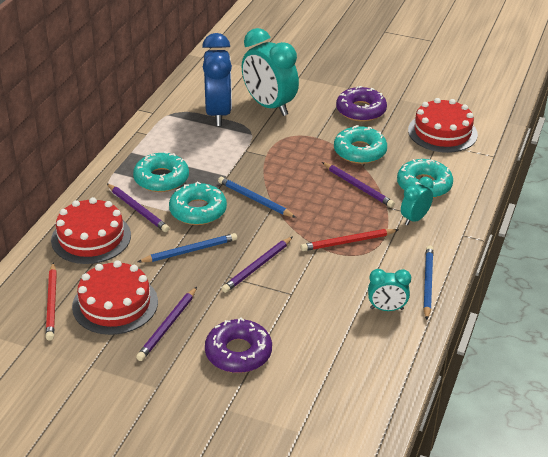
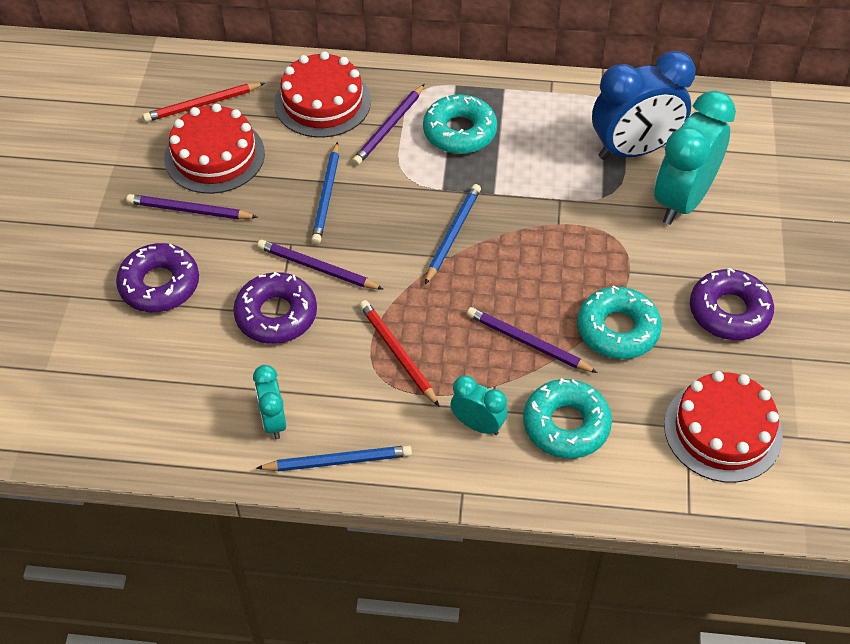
camera: 75 degrees right, 15 degrees up
(189, 251) = (326, 196): blue pencil -> blue pencil turned 45 degrees clockwise
(198, 210) = (408, 183): turquoise donut -> none
(293, 293) = (276, 315): none -> purple donut
(358, 186) = (528, 343): purple pencil -> purple pencil turned 90 degrees clockwise

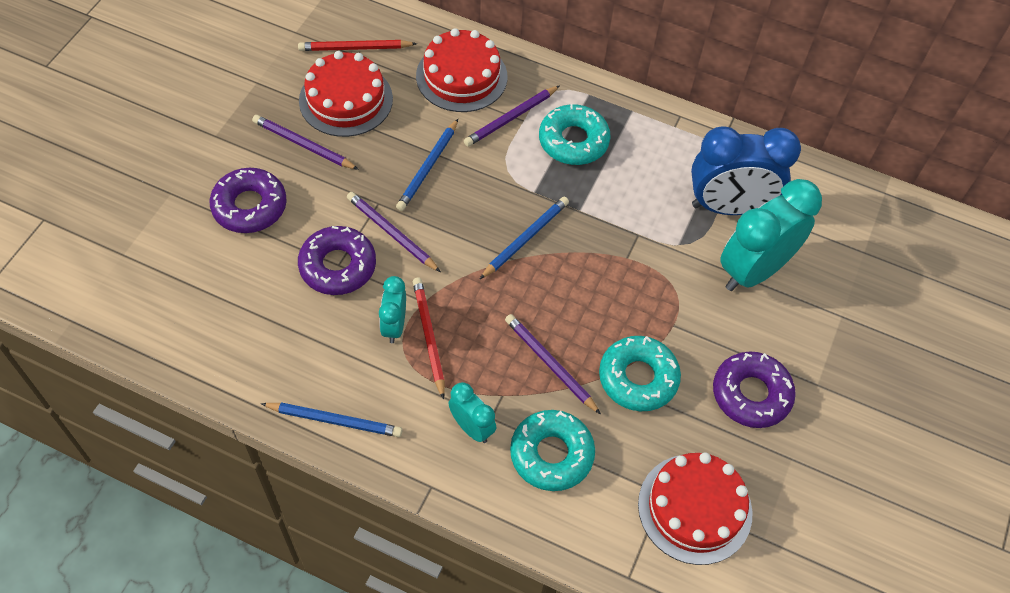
camera: 15 degrees right, 5 degrees up
(273, 421) = (295, 364): turquoise clock -> turquoise clock (394, 326)

